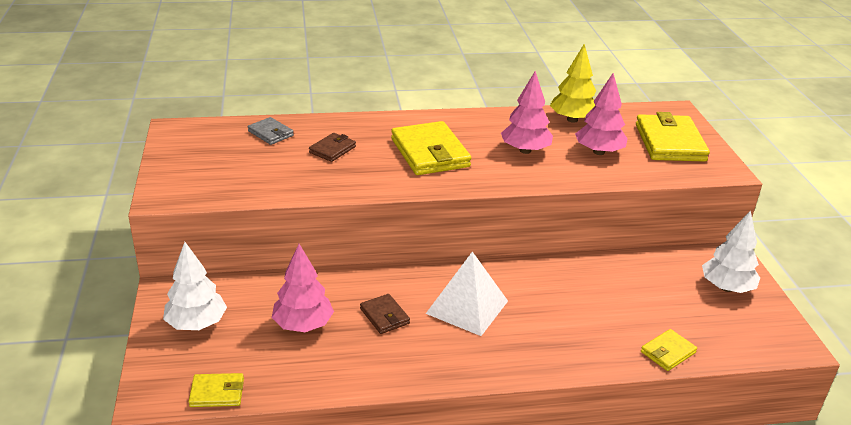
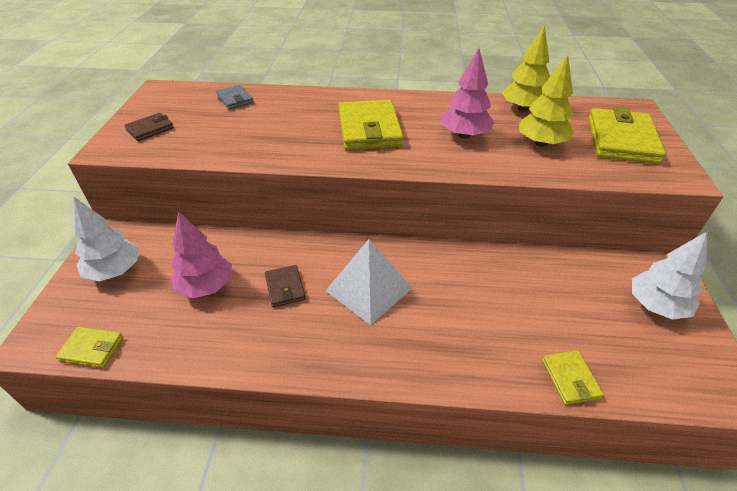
camera: 15 degrees right, 10 degrees up
(332, 149) = (280, 118): brown wallet -> brown wallet (150, 129)
(599, 152) = (541, 143): pink tree -> yellow tree
(668, 352) = (570, 379): yellow wallet -> yellow wallet turned 75 degrees counterclockwise

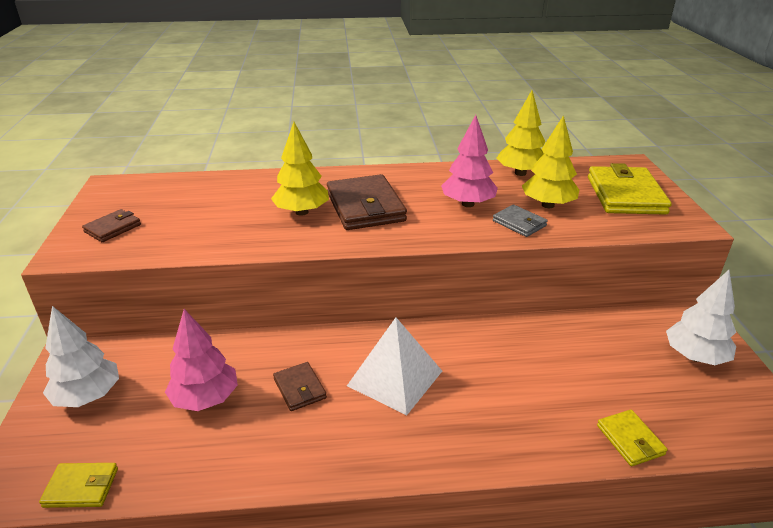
camera: 10 degrees left, 10 degrees down
(235, 99) = (204, 188): grey wallet -> grey wallet (519, 223)
(312, 129) = (302, 212): none -> yellow tree
(369, 129) = (365, 207): yellow wallet -> brown wallet

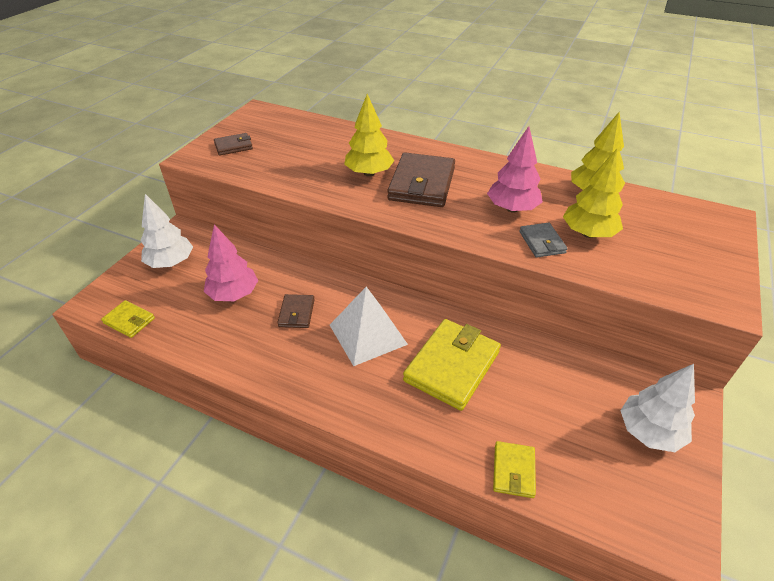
camera: 30 degrees right, 10 degrees up
(625, 195) = (682, 249): yellow wallet -> yellow wallet (452, 366)

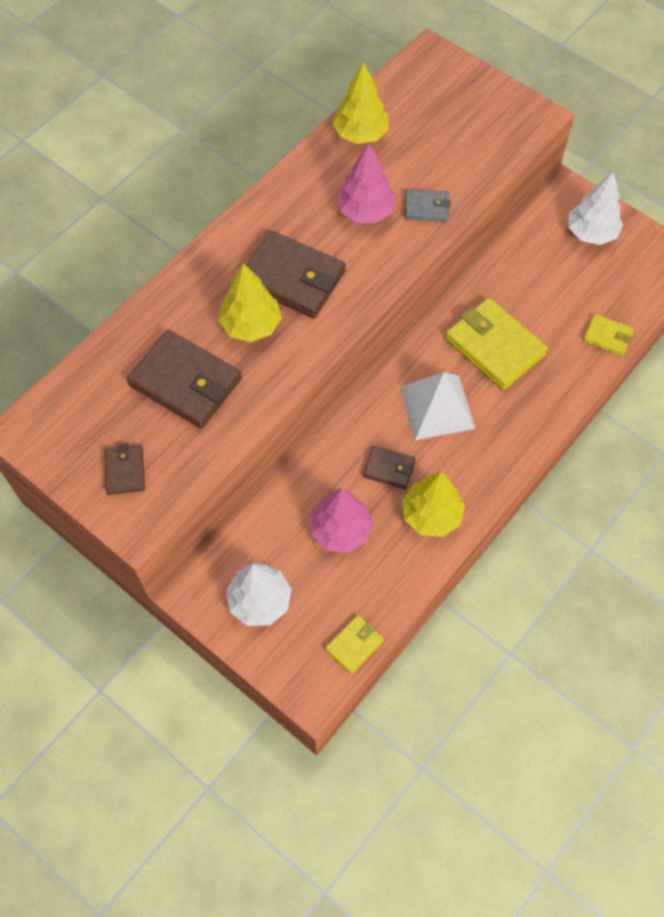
camera: 75 degrees left, 20 degrees up
(309, 156) = (186, 382): none -> brown wallet
(588, 233) = (424, 166): yellow tree -> yellow tree (431, 515)

